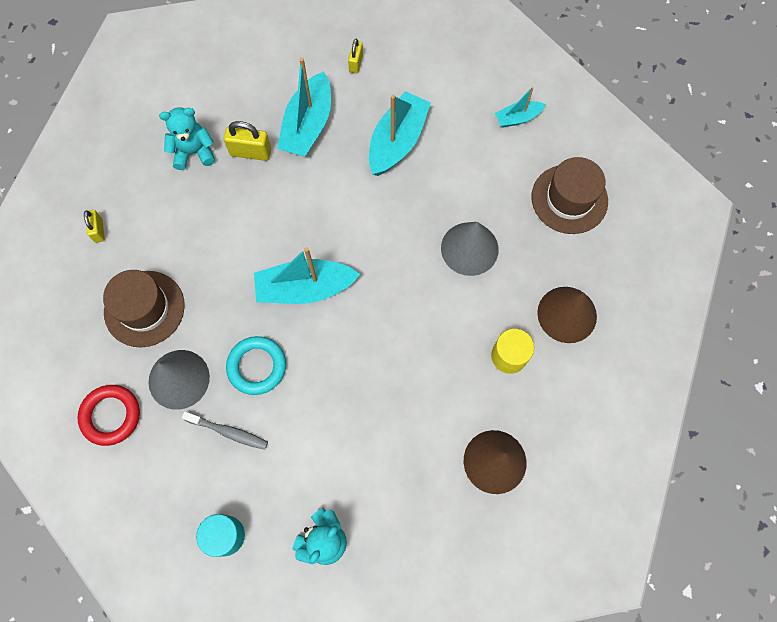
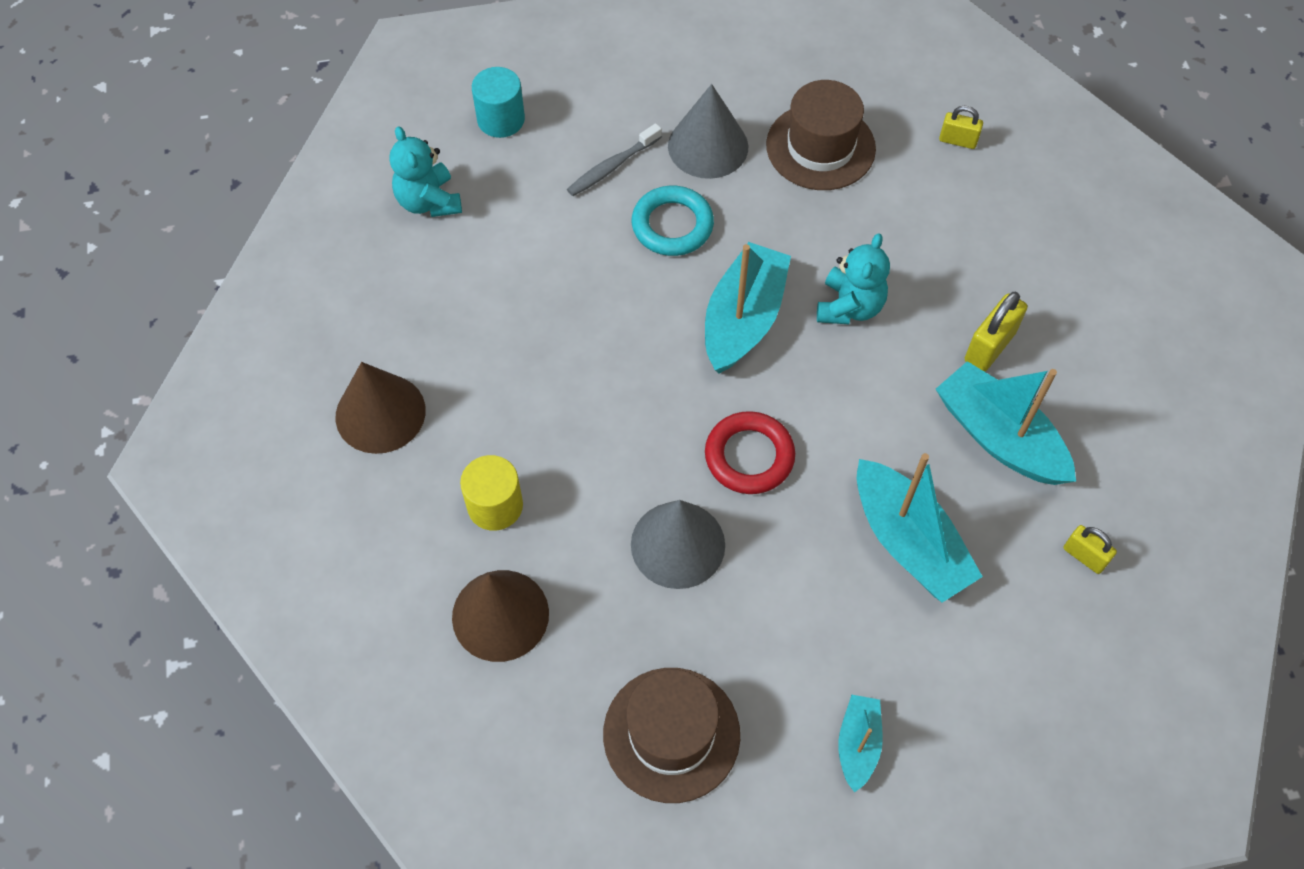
camera: 120 degrees right, 10 degrees down
(111, 415) = (706, 72): red ring -> red ring (749, 456)
(193, 152) = (1025, 282): turquoise teddy bear -> turquoise teddy bear (849, 307)

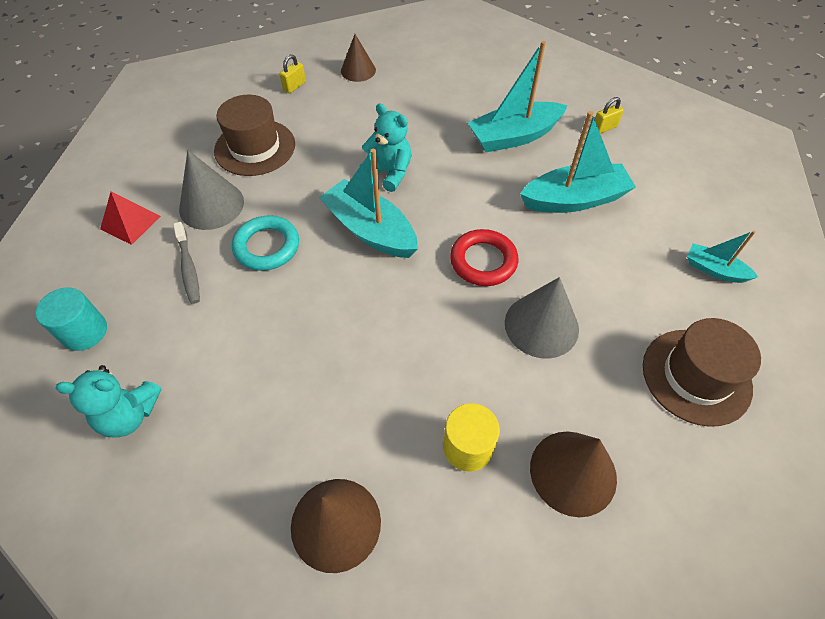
camera: 70 degrees left, 5 degrees down
(649, 85) = (130, 222): none -> red pyramid
(989, 347) = (450, 120): yellow padlock -> none
(1034, 200) = (358, 70): none -> brown cone

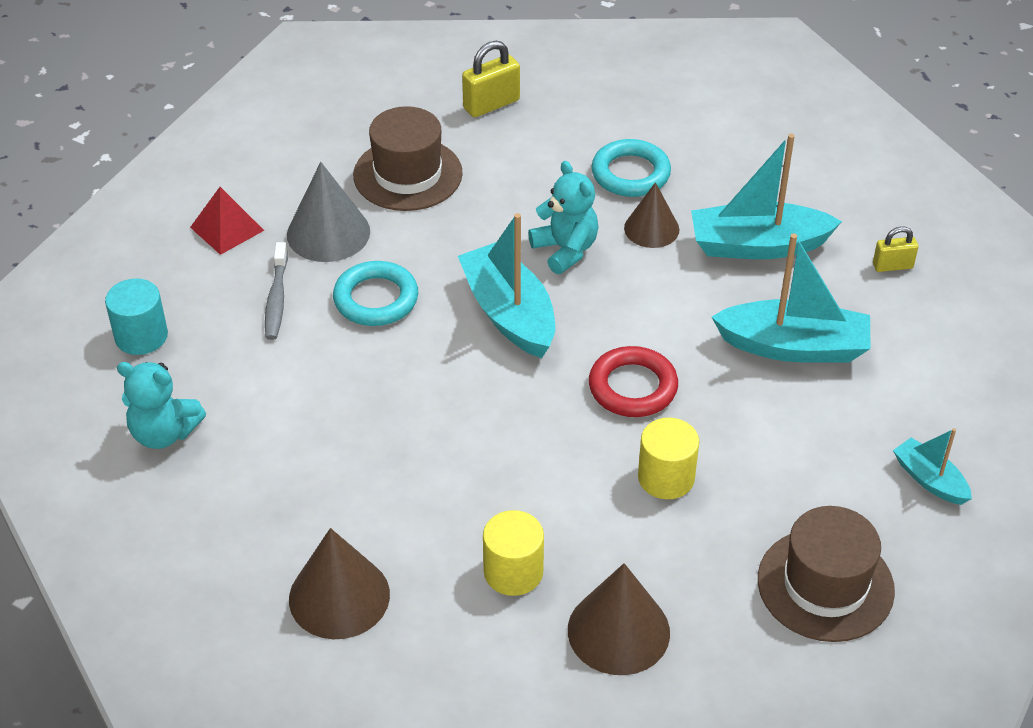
camera: 20 degrees right, 10 degrees down
(294, 86) = (491, 104): yellow padlock -> yellow padlock, size x1.58
(358, 70) = (587, 102): brown cone -> brown cone (651, 228)
(408, 110) = (630, 174): none -> turquoise ring
(541, 325) = (666, 477): grey cone -> yellow cylinder

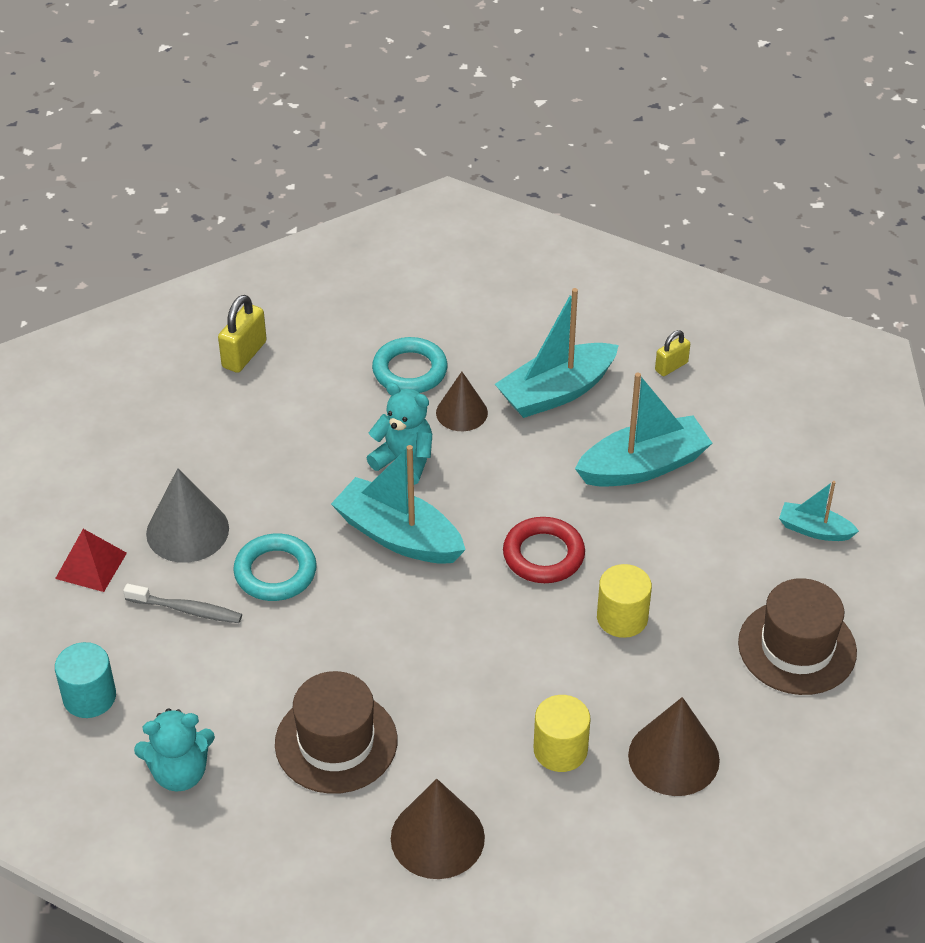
camera: 30 degrees left, 0 degrees up
(276, 299) = (187, 610): grey toothbrush -> grey toothbrush turned 45 degrees counterclockwise
(408, 174) = (218, 448): brown hat -> brown hat (336, 742)

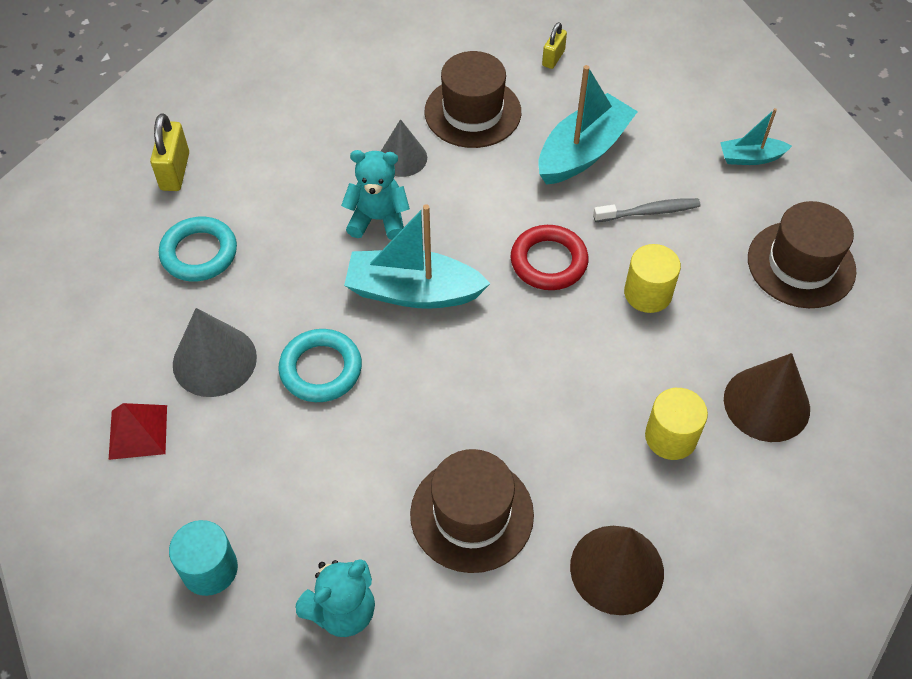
camera: 25 degrees left, 10 degrees up
(187, 610) = (257, 439): grey toothbrush -> grey toothbrush (649, 212)
(410, 371) = (335, 136): turquoise ring -> turquoise ring (199, 253)
(461, 412) = (402, 158): brown cone -> grey cone
(556, 392) = (472, 112): turquoise boat -> brown hat

